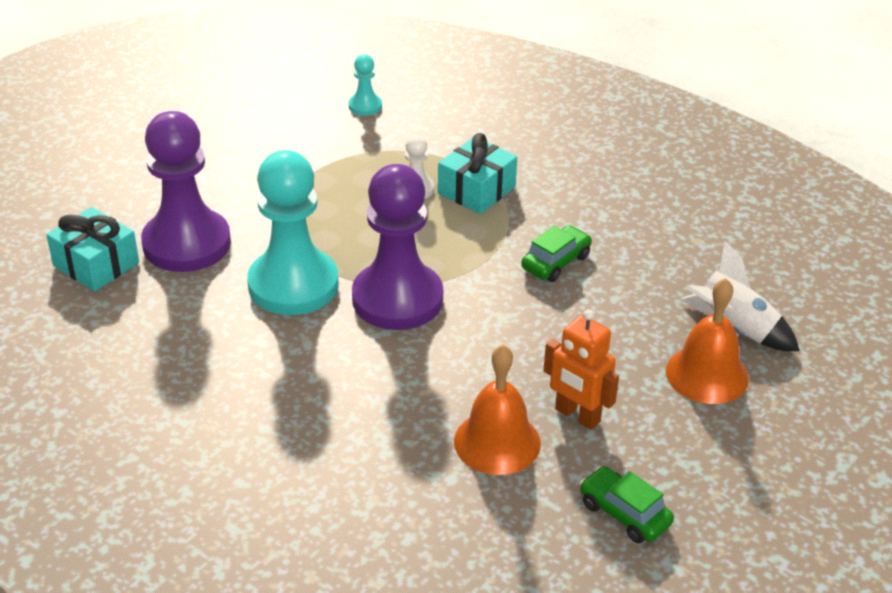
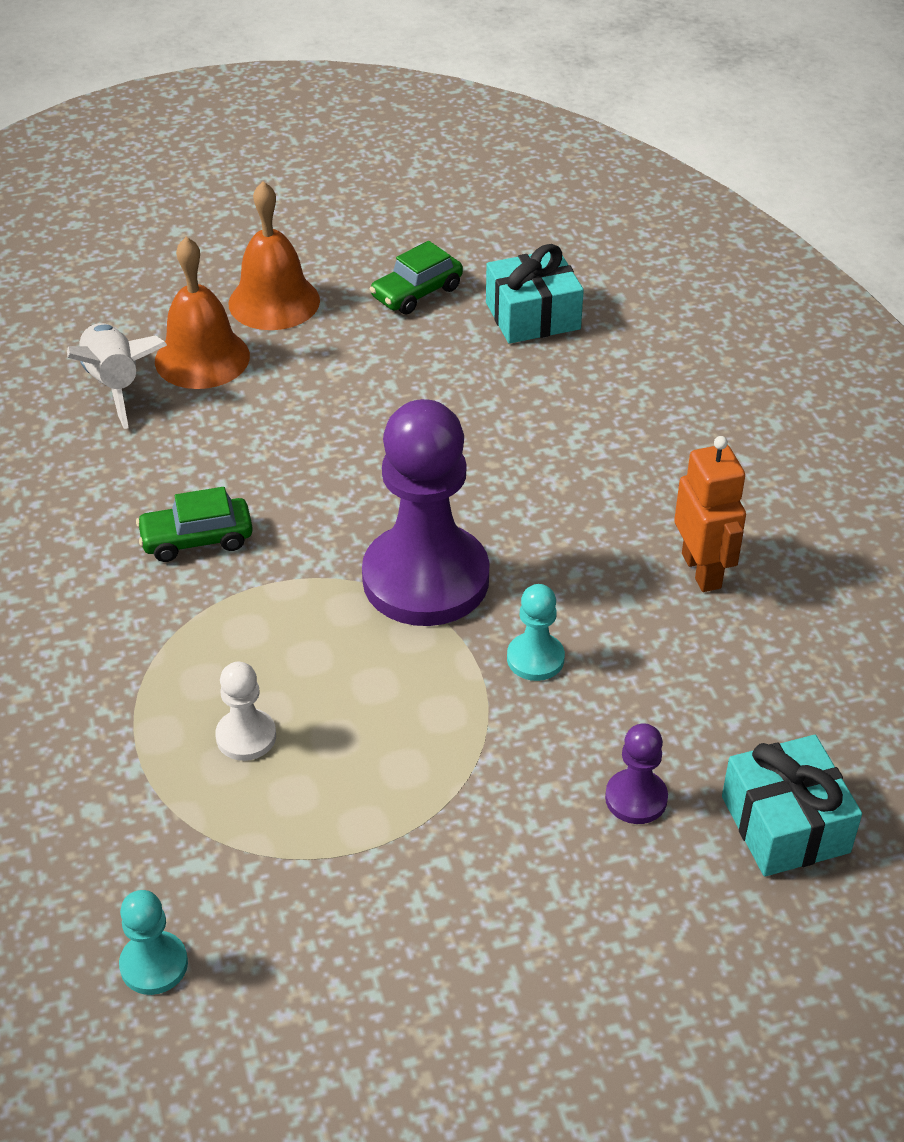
camera: 145 degrees left, 5 degrees up
(187, 244) = (636, 798): purple pawn -> purple pawn, size x0.43
(293, 285) = (535, 658): turquoise pawn -> turquoise pawn, size x0.43
(476, 190) = (169, 692): turquoise gift -> turquoise gift (532, 316)
(497, 442) = (467, 388): orange bell -> orange bell (274, 302)
(577, 416) = (367, 377): orange robot -> orange robot (702, 570)
(624, 513) = (417, 293): green car -> green car turned 60 degrees clockwise

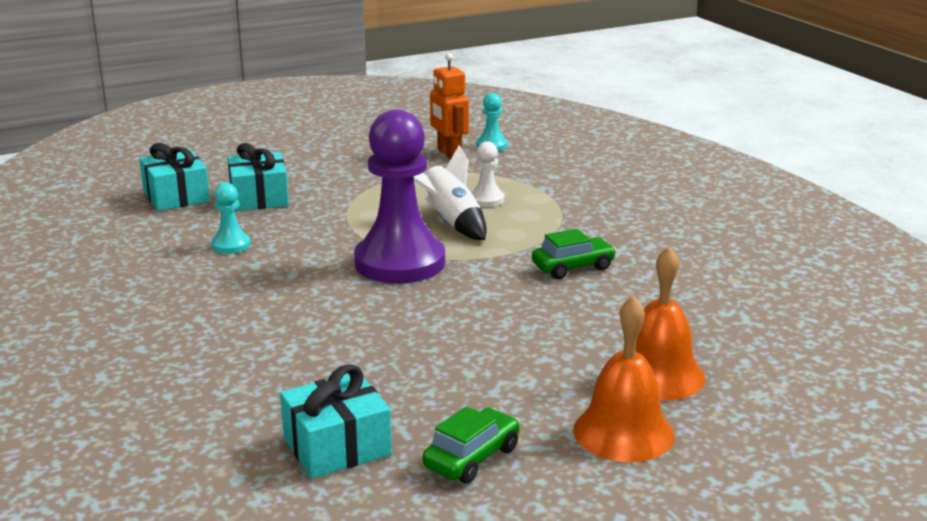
camera: 170 degrees right, 20 degrees down
(115, 385) = (718, 348): white rocket -> white rocket (450, 222)
(535, 658) = (319, 237): turquoise pawn -> turquoise pawn (231, 245)
(636, 798) = (259, 198): purple pawn -> turquoise gift
(702, 570) = (197, 282): orange robot -> orange robot (449, 153)

